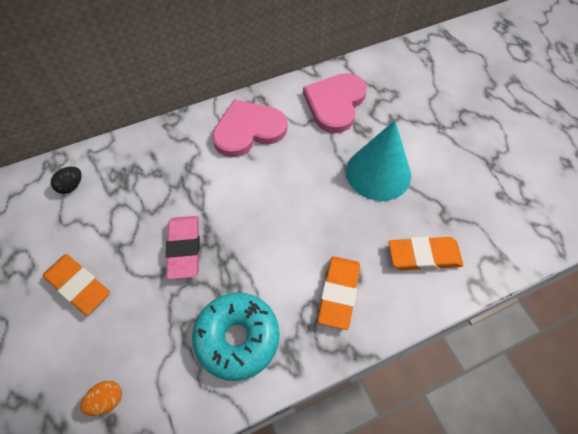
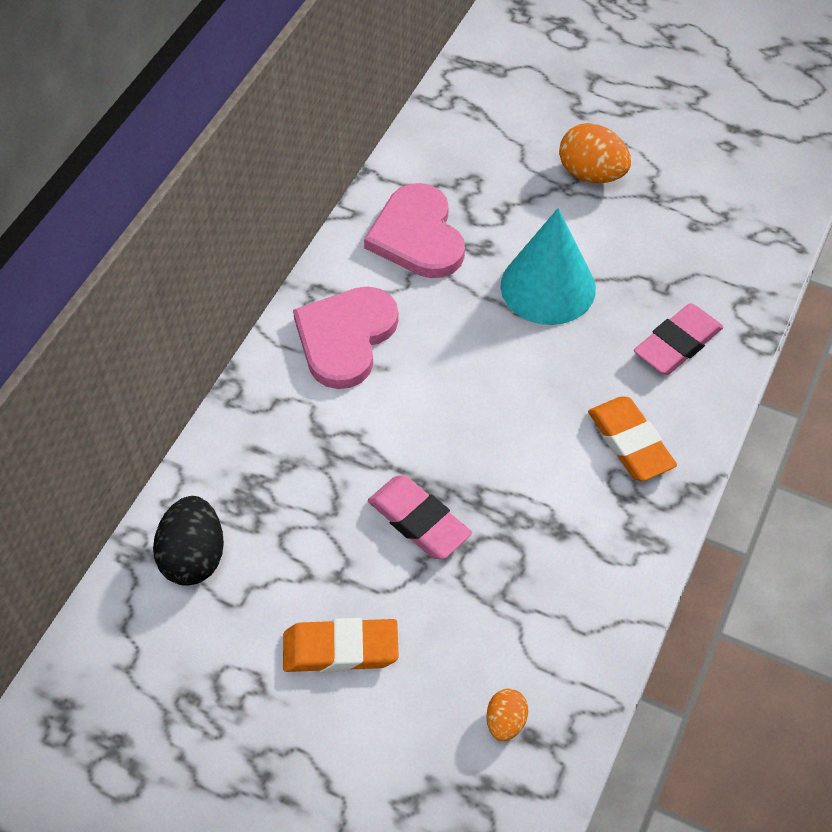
camera: 40 degrees left, 5 degrees down
(71, 186) = (193, 557): black egg -> black egg, size x1.79
(237, 338) = (574, 562): turquoise donut -> none
(424, 256) = (677, 344): orange eraser -> pink eraser
(463, 129) = (591, 174): none -> orange egg

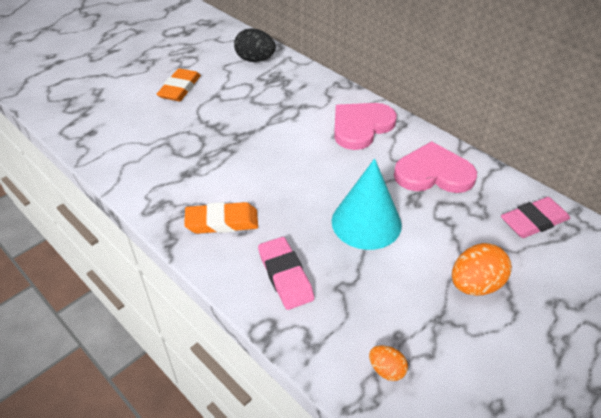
camera: 110 degrees right, 10 degrees down
(345, 338) = (361, 126): pink heart -> pink heart turned 90 degrees counterclockwise
(419, 521) = (228, 125): pink eraser -> pink eraser (533, 221)
(505, 722) = (104, 126): orange egg -> orange egg (386, 370)

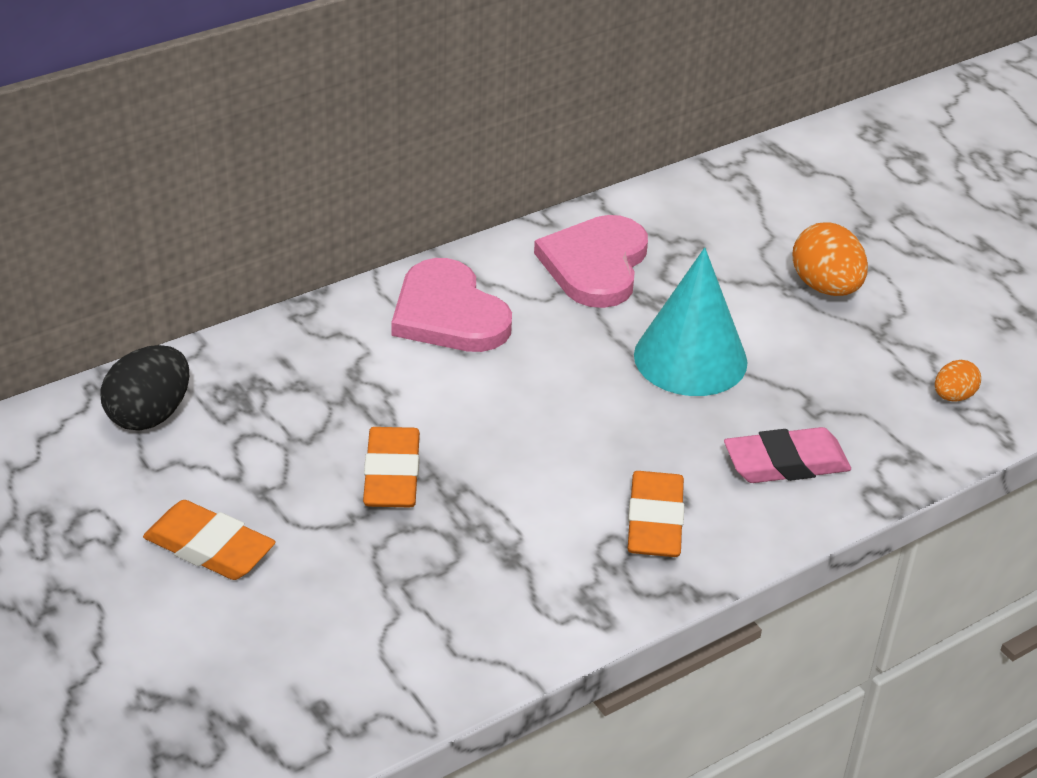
camera: 80 degrees left, 5 degrees down
(235, 128) = (392, 474): none -> orange eraser
(533, 221) = (720, 204): pink eraser -> none

